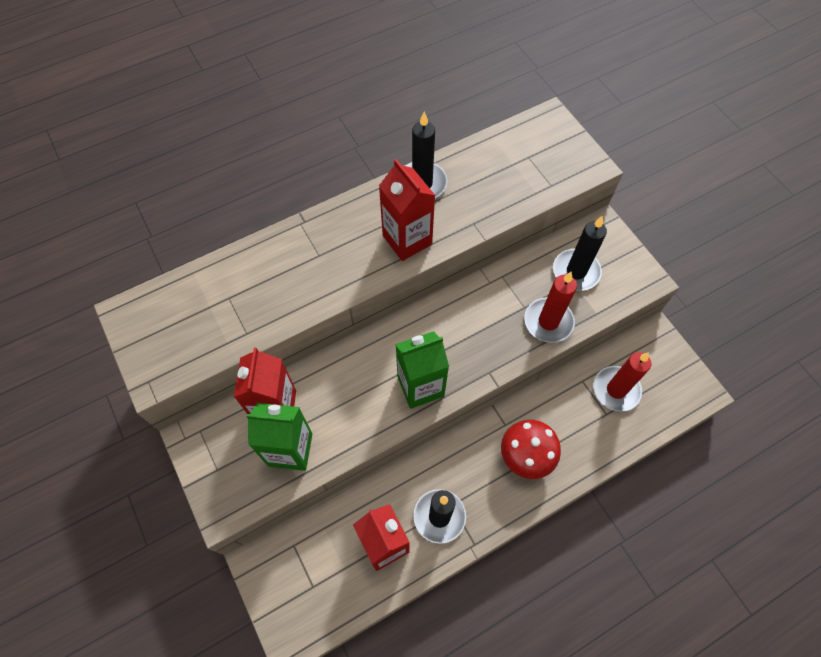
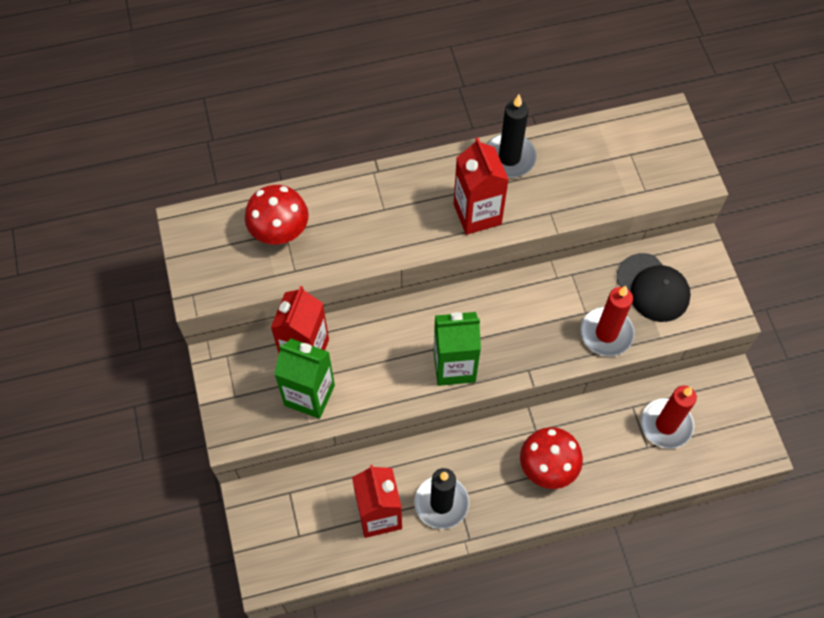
camera: 15 degrees right, 0 degrees up
(223, 300) = (280, 232): none -> red mushroom
(576, 271) = (653, 288): black candle -> black cap

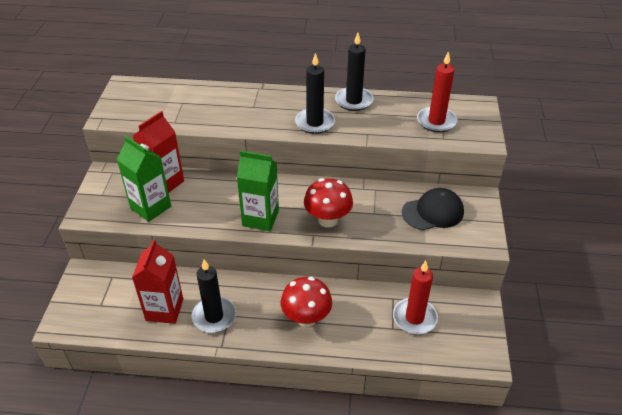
camera: 20 degrees right, 20 degrees down
(280, 232) = (178, 102): red mushroom -> red mushroom (327, 220)
(477, 214) = (315, 123): red carton -> black candle
(606, 333) = (384, 229): red candle -> red candle (436, 121)
(653, 288) = (433, 212): black cap -> black cap turned 90 degrees counterclockwise

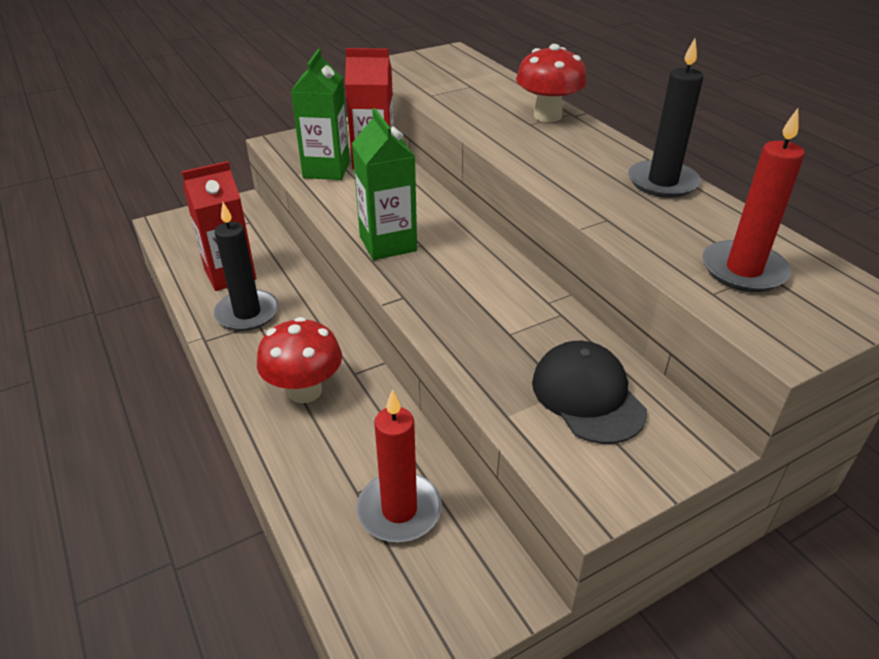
camera: 55 degrees right, 5 degrees down
(315, 123) = (565, 172): black candle -> none
(327, 220) = (445, 297): red mushroom -> red mushroom (547, 116)
(433, 212) = (587, 396): black cap -> black cap turned 150 degrees counterclockwise

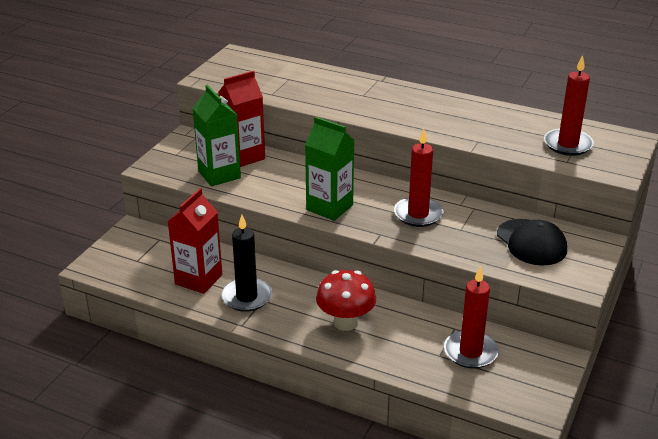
camera: 35 degrees left, 5 degrees down
(478, 292) = (418, 214): none -> red candle
(547, 116) = (366, 86): red mushroom -> none
(587, 396) = (531, 242): black cap -> black cap turned 150 degrees counterclockwise
(662, 182) = (480, 109): black candle -> none

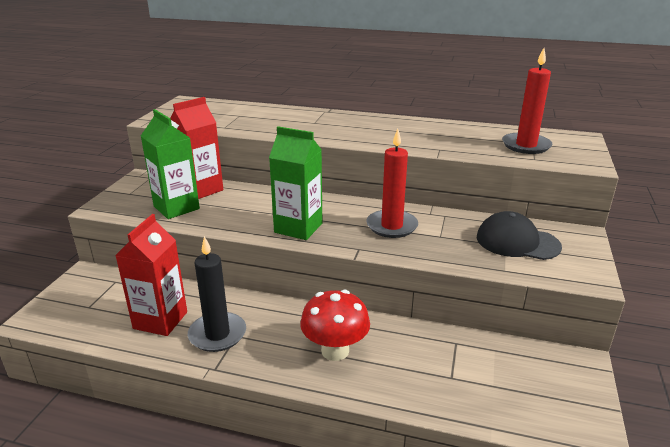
camera: 10 degrees left, 5 degrees down
(470, 352) = (484, 369): red candle -> none
(531, 242) = (517, 242): black cap -> black cap turned 150 degrees clockwise

